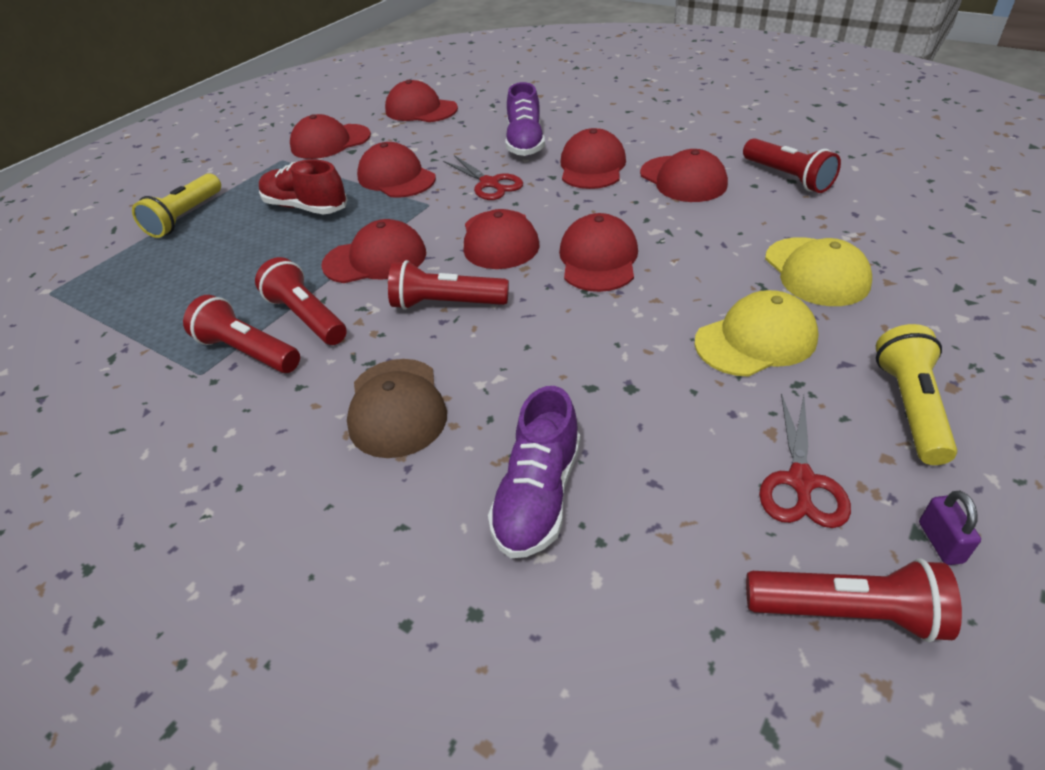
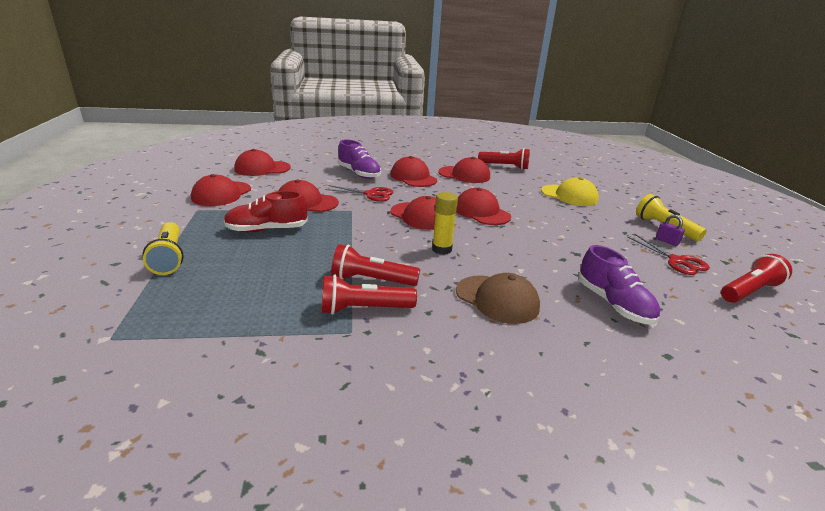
camera: 45 degrees left, 15 degrees down
(375, 259) = (364, 242): red cap -> none
(446, 303) = (441, 249): red flashlight -> yellow glue stick
(756, 340) = (589, 223): yellow cap -> none
(940, 542) = (733, 261): purple padlock -> purple padlock (667, 241)

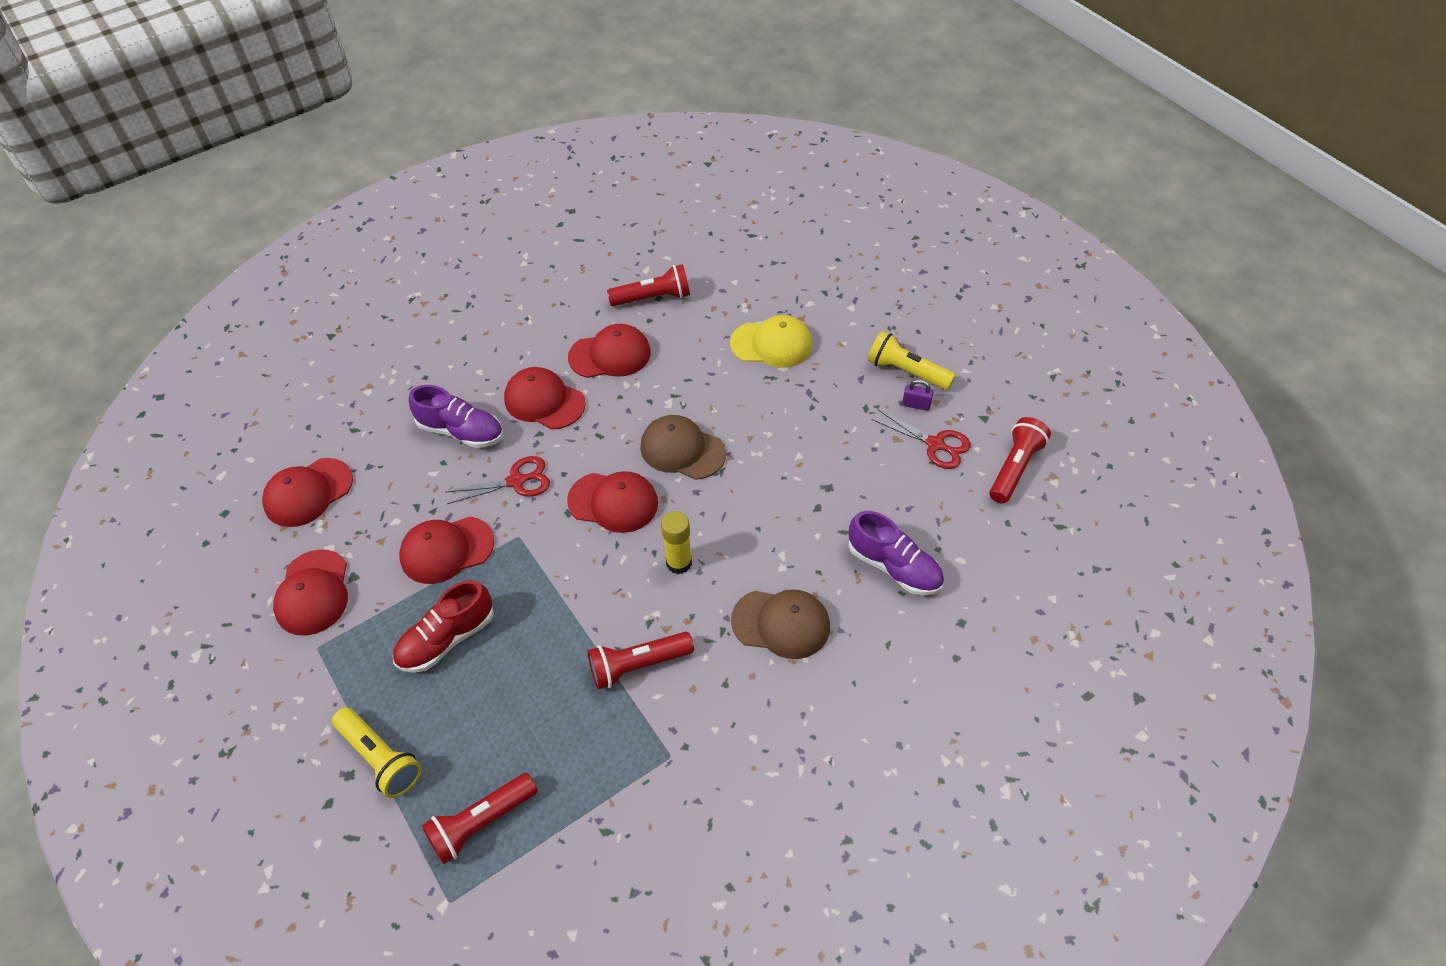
camera: 25 degrees left, 25 degrees up
(364, 309) = (660, 716): red flashlight -> red flashlight (481, 822)
(481, 212) = (682, 450): red cap -> brown cap

